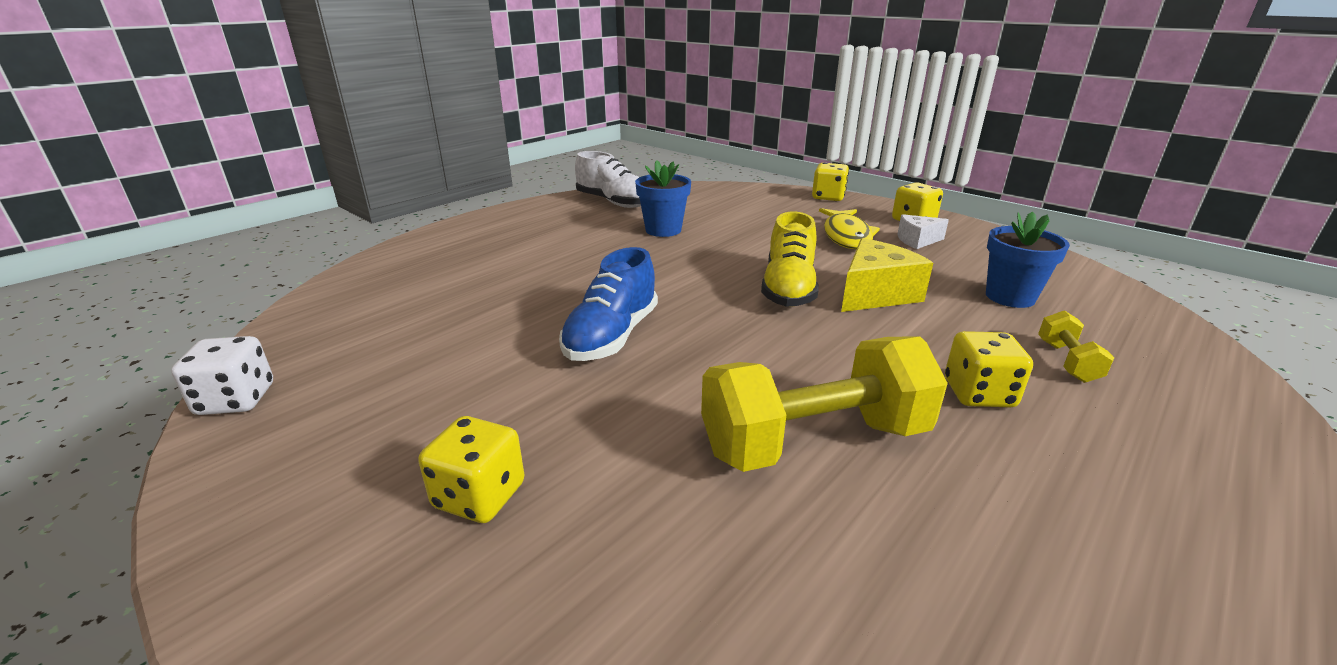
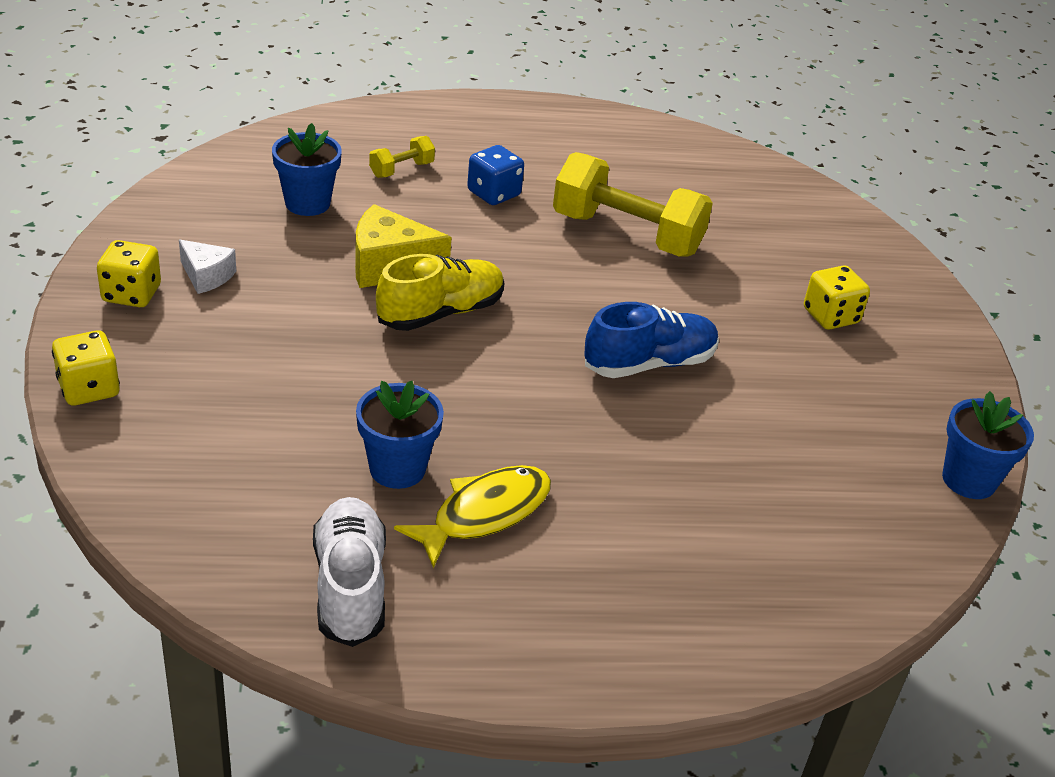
camera: 140 degrees left, 10 degrees up
(236, 400) = (968, 480): white dice -> blue flower pot
(846, 236) = (247, 324): yellow fish -> yellow fish (484, 514)
(978, 394) = (494, 193): yellow dice -> blue dice

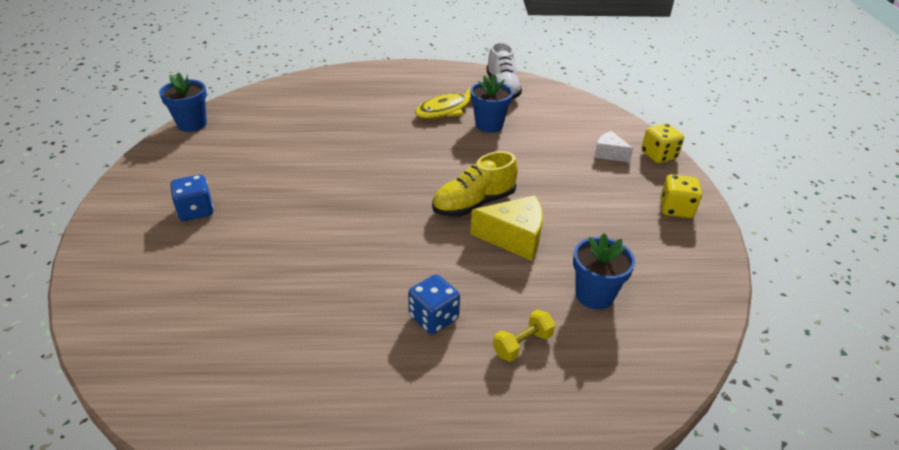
camera: 175 degrees left, 0 degrees up
(206, 276) = (637, 224): white cheese -> white cheese (609, 154)
(626, 234) = (322, 277): yellow dumbbell -> none
(649, 363) = (342, 176): blue shoe -> none
(830, 316) = (196, 211): yellow dice -> blue dice

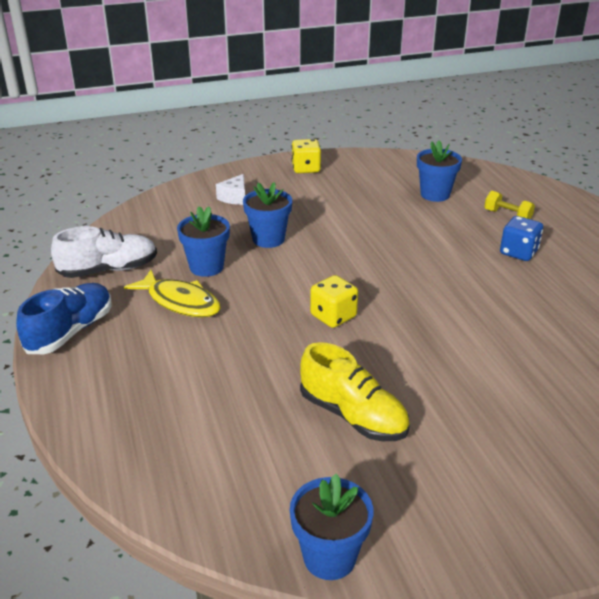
camera: 105 degrees left, 5 degrees down
(196, 211) = (517, 444): blue dice -> none
(433, 73) = (71, 331): none -> blue shoe
(473, 204) = (362, 256): yellow shoe -> yellow shoe (353, 416)
(514, 238) = (396, 231): yellow cheese -> none
(523, 159) = (268, 239): none -> blue flower pot
(658, 155) = (225, 176): yellow dice -> yellow dice (333, 316)

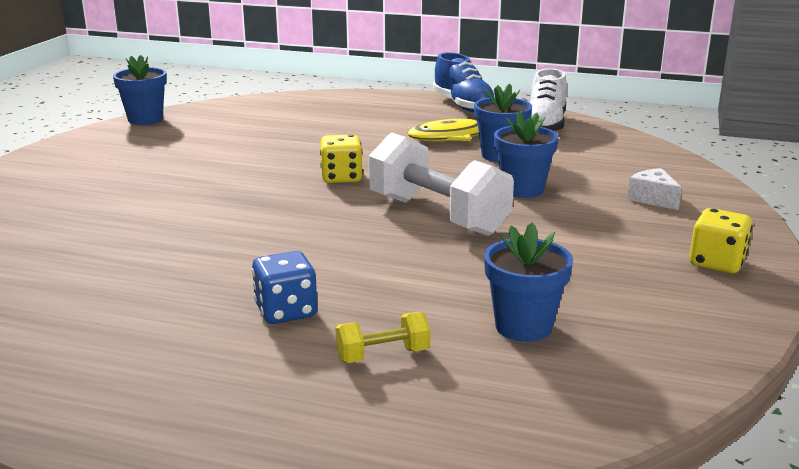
camera: 125 degrees right, 10 degrees down
(348, 254) = (437, 215): none -> white dumbbell
(353, 416) = (221, 151): yellow shoe -> none

